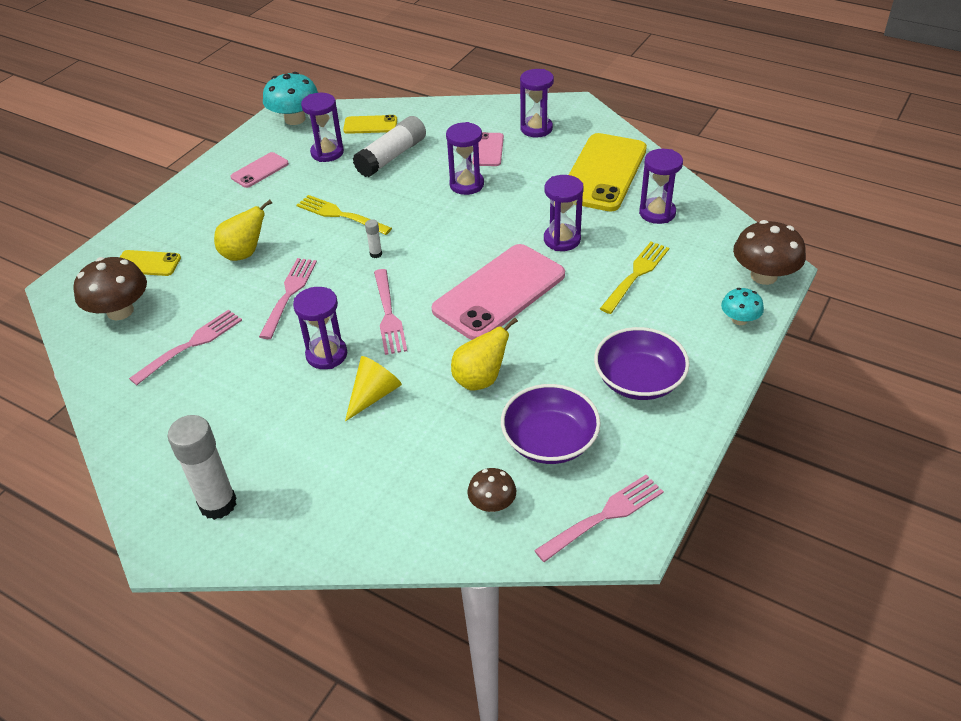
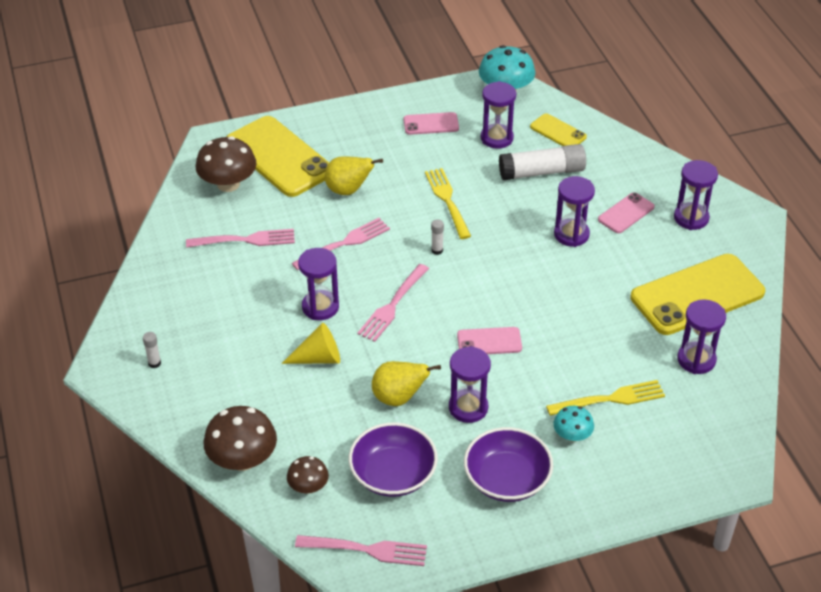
camera: 40 degrees right, 0 degrees up
(147, 263) = (279, 157): yellow phone -> yellow phone, size x2.07
(218, 504) = (154, 363): white glue stick -> white glue stick, size x0.43
(499, 292) = (489, 342): pink phone -> pink phone, size x0.48
(562, 239) = (588, 331): purple hourglass -> purple hourglass (468, 408)
(739, 320) = (644, 491): turquoise mushroom -> turquoise mushroom (572, 435)
(763, 276) = (714, 472): brown mushroom -> brown mushroom (242, 459)

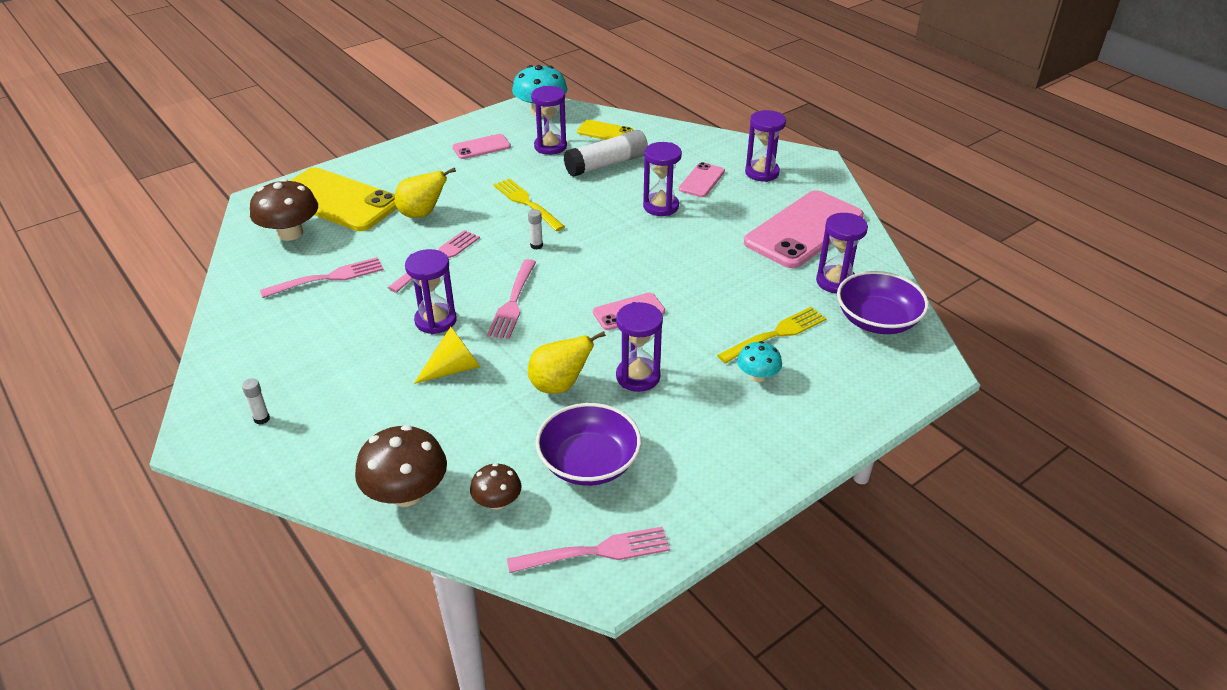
camera: 20 degrees left, 5 degrees down
(507, 479) = (714, 435): purple bowl -> purple bowl (877, 320)
(697, 295) = (804, 230): yellow phone -> pink phone

